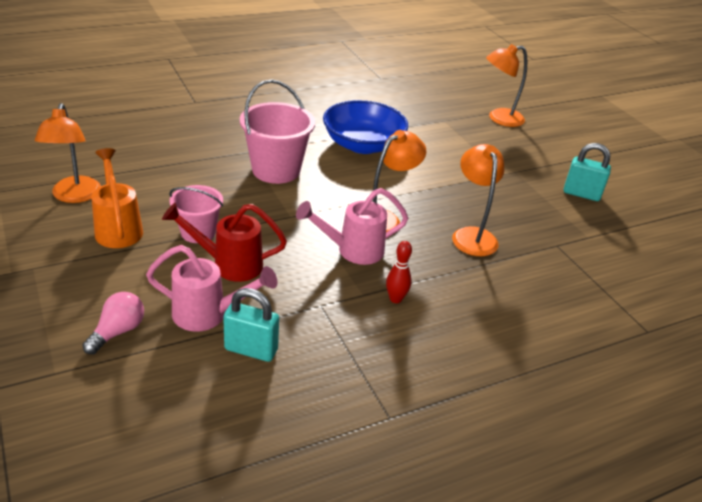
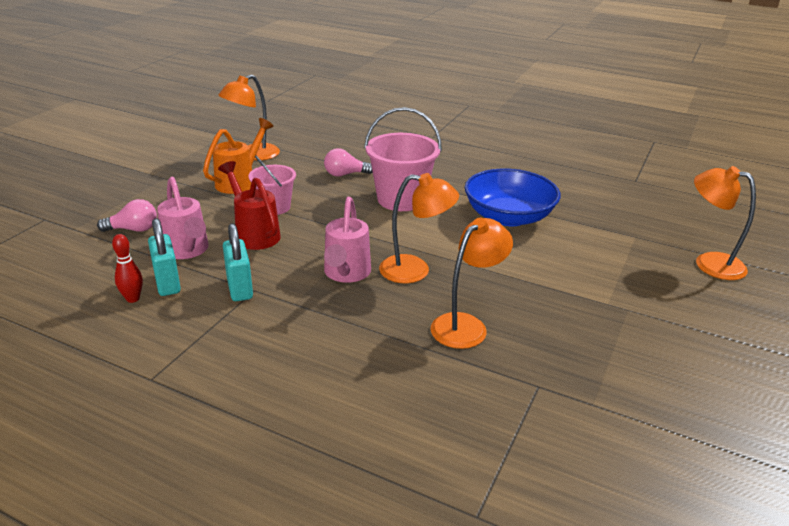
camera: 55 degrees right, 5 degrees down
(194, 171) = (345, 174): none -> pink light bulb
(352, 251) = (346, 274): pink watering can -> pink watering can turned 120 degrees counterclockwise
(395, 299) = (308, 321): red bowling pin -> red bowling pin (133, 299)
(581, 194) = (672, 369): turquoise padlock -> turquoise padlock (240, 288)

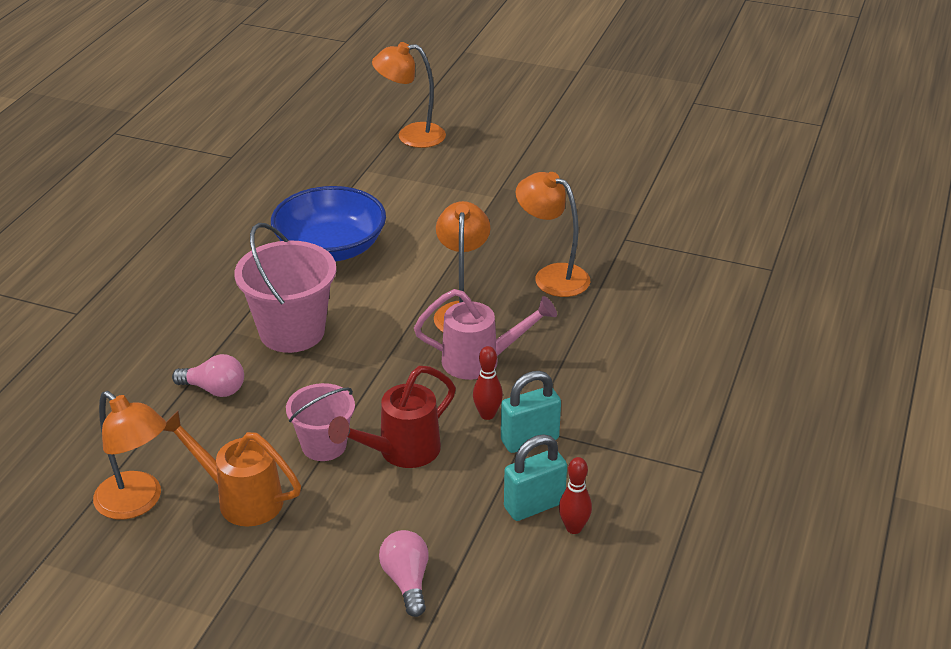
camera: 95 degrees left, 5 degrees up
(187, 251) = (456, 506): pink watering can -> none
(278, 272) = (487, 415): none -> red bowling pin
(345, 174) = (214, 389): pink light bulb -> pink light bulb turned 60 degrees counterclockwise
(709, 263) = (411, 136): orange lamp -> orange lamp turned 60 degrees clockwise

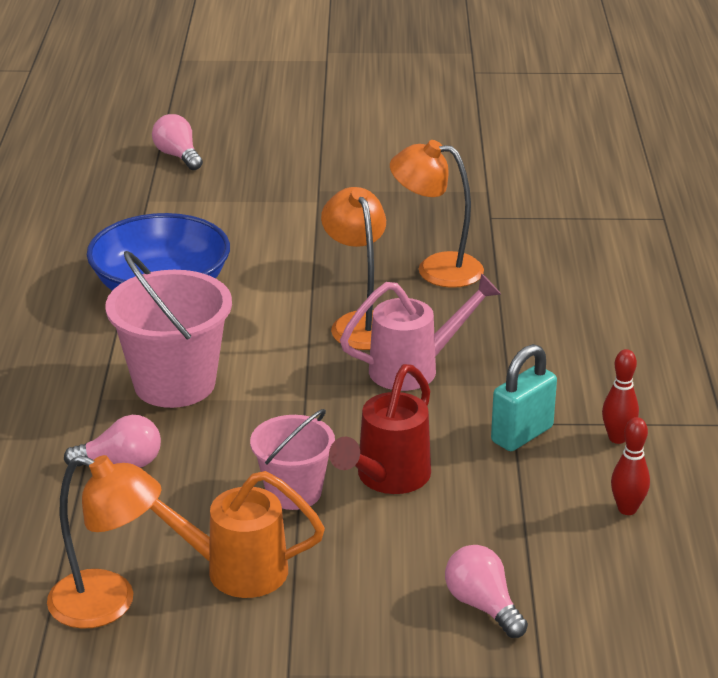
camera: 20 degrees left, 5 degrees down
(411, 136) = (178, 156): orange lamp -> pink light bulb
(487, 415) = (458, 420): red bowling pin -> red bowling pin (617, 438)
(534, 505) = (570, 497): turquoise padlock -> none

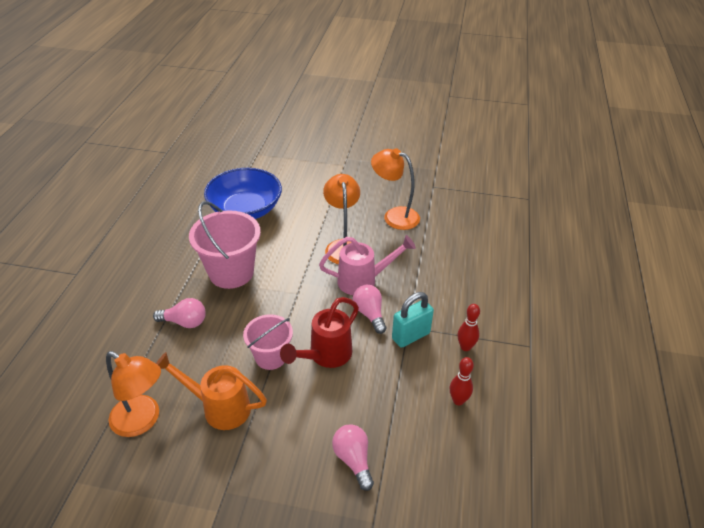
camera: 10 degrees right, 10 degrees up
(178, 156) = (281, 129): pink light bulb -> pink light bulb (369, 314)

